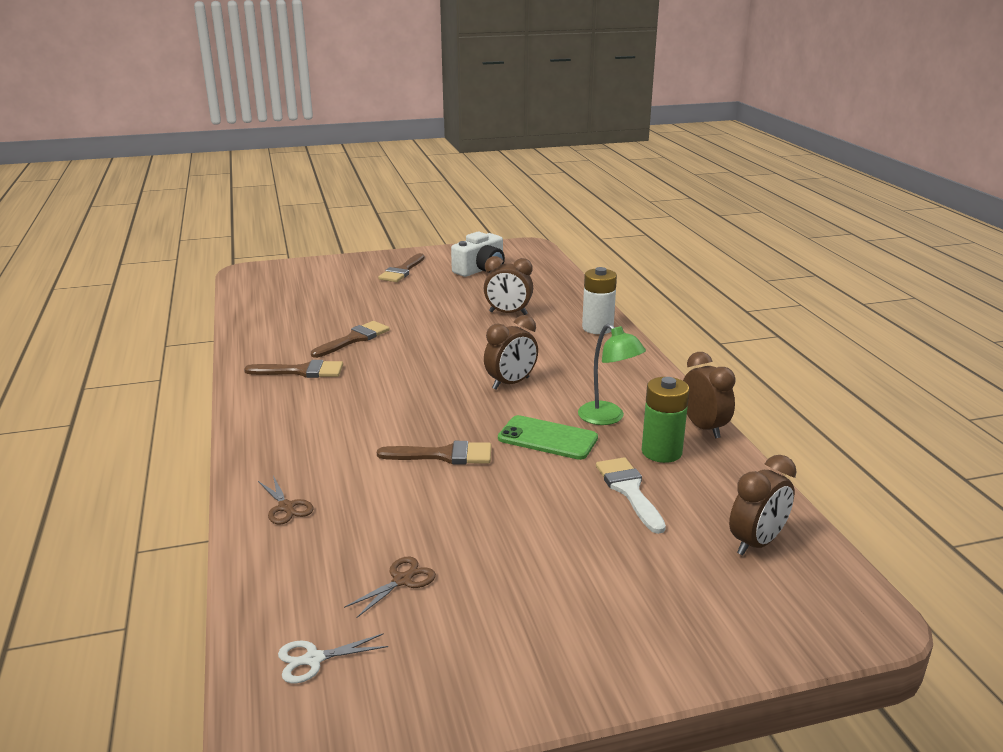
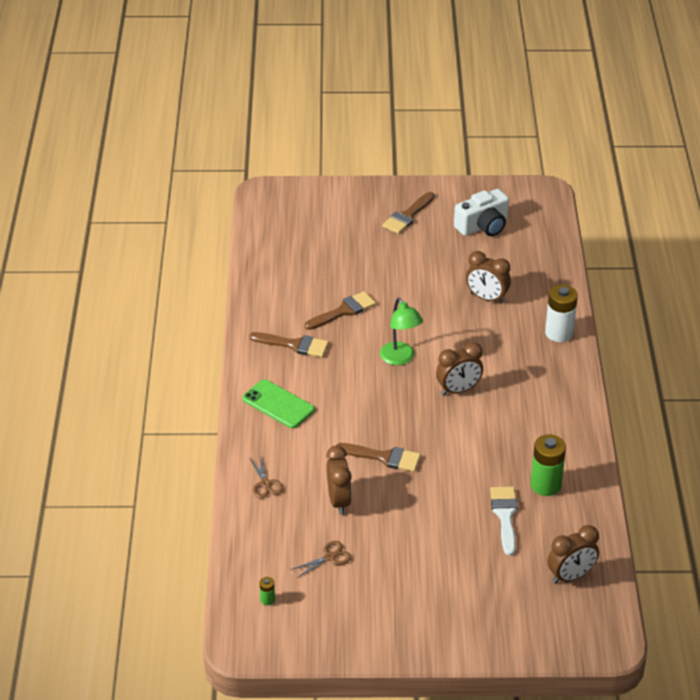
camera: 15 degrees right, 15 degrees up
(313, 659) = (267, 599): white scissors -> green battery
(547, 438) = (465, 455): green phone -> green phone (278, 404)
(608, 418) = (520, 443): green lamp -> green lamp (400, 359)
(704, 427) = (591, 467): brown clock -> brown clock (339, 501)

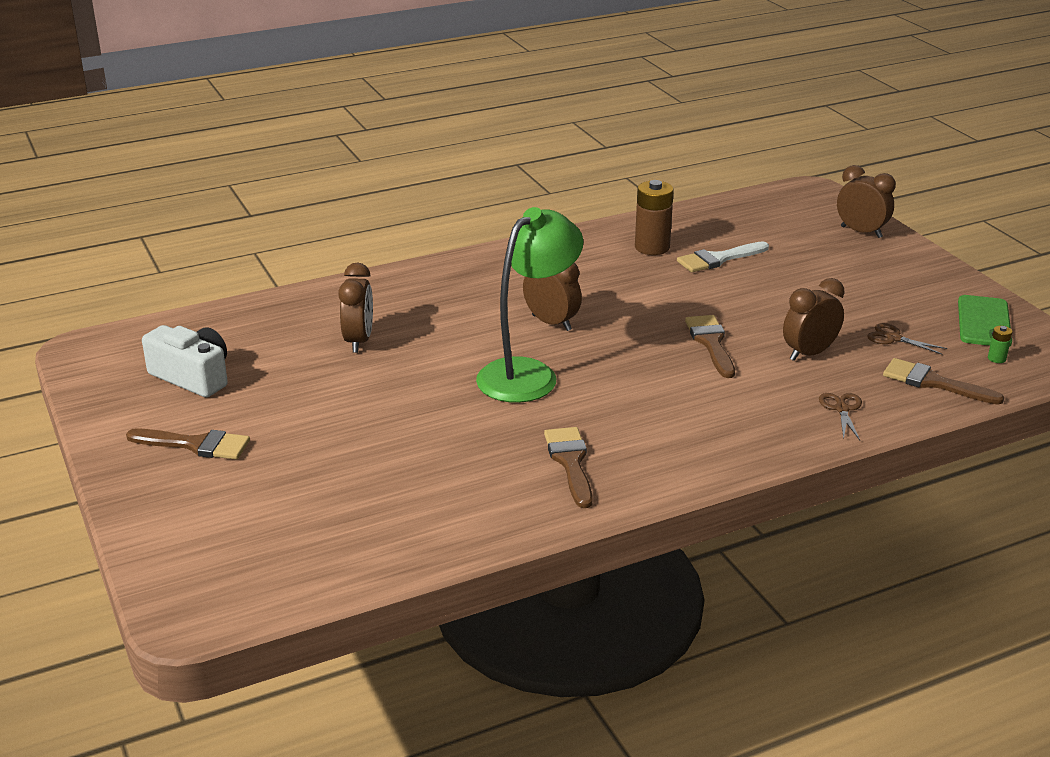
camera: 115 degrees left, 10 degrees down
(265, 484) = (842, 409): brown scissors -> brown scissors turned 45 degrees counterclockwise
(278, 404) = (699, 440): green phone -> green phone (984, 322)
(344, 311) = (464, 441): brown brush -> brown brush (933, 382)
(400, 359) = (528, 373): green lamp -> green lamp, size x1.60
(545, 485) = (652, 247): green battery -> brown battery
(559, 333) = (395, 284): white battery -> none
(570, 576) = (757, 216): brown clock -> brown clock (861, 232)

